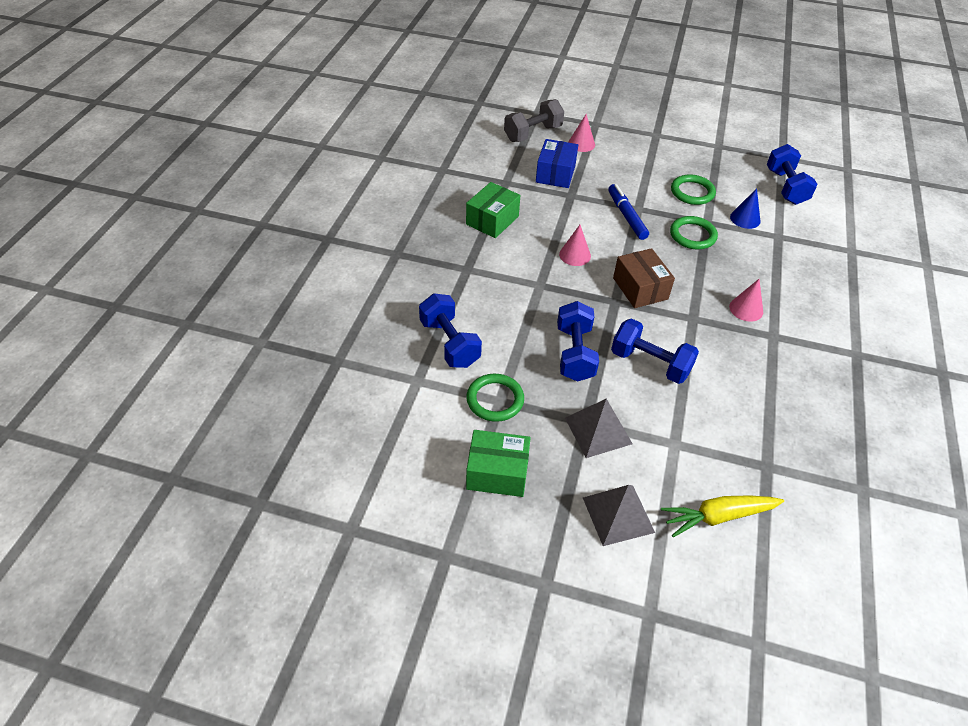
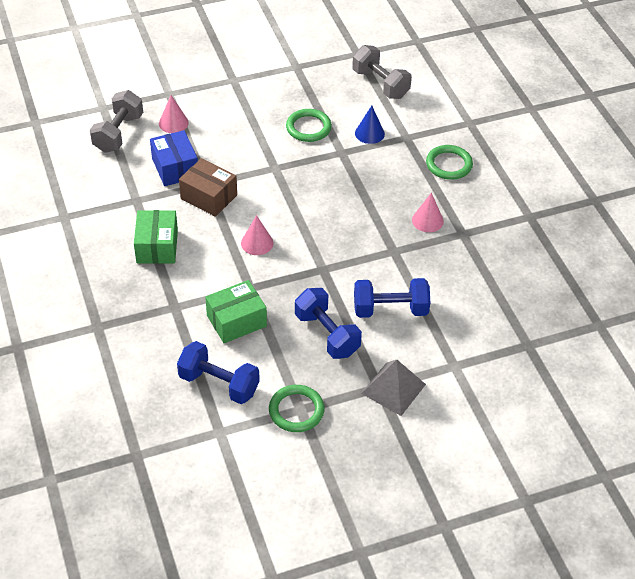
camera: 35 degrees left, 0 degrees up
(497, 473) = (346, 468): green box -> green box (236, 321)
(618, 514) = (455, 444): grey pyramid -> none
(626, 216) = (271, 181): blue marker -> none
(640, 288) = (334, 246): brown box -> brown box (209, 197)
(692, 235) = (339, 172): green ring -> green ring (449, 164)
(718, 517) = (522, 403): yellow carrot -> none
(785, 187) = (380, 84): blue dumbbell -> grey dumbbell

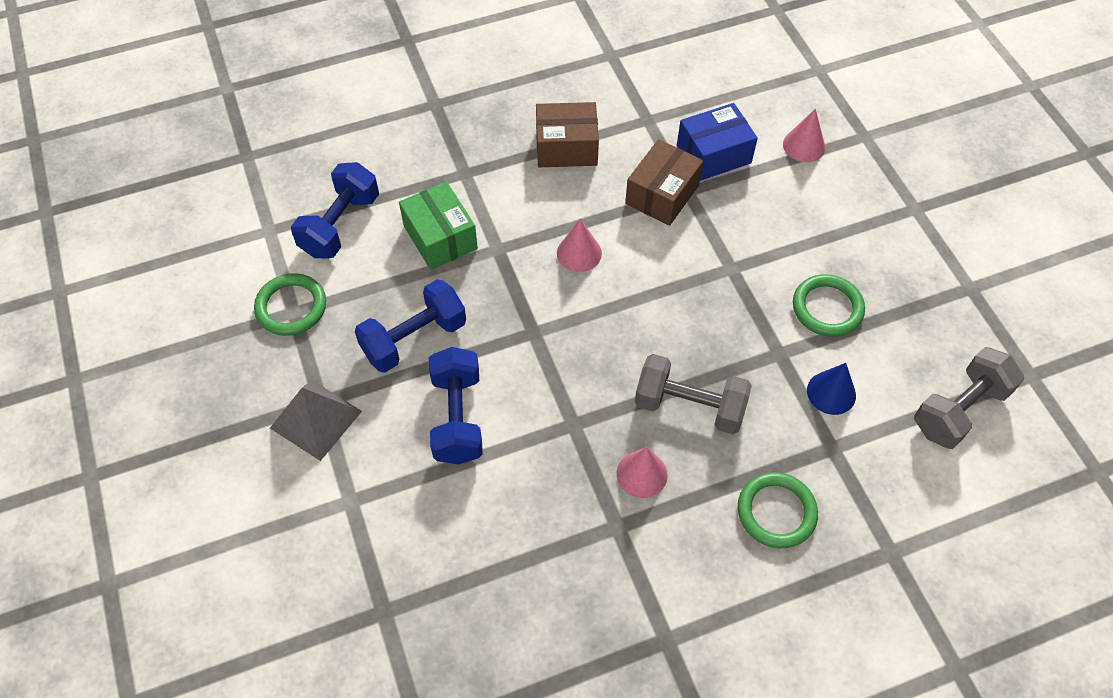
camera: 90 degrees right, 10 degrees up
(118, 133) = (771, 90): grey dumbbell -> grey dumbbell (689, 406)
(157, 246) = (566, 147): green box -> brown box

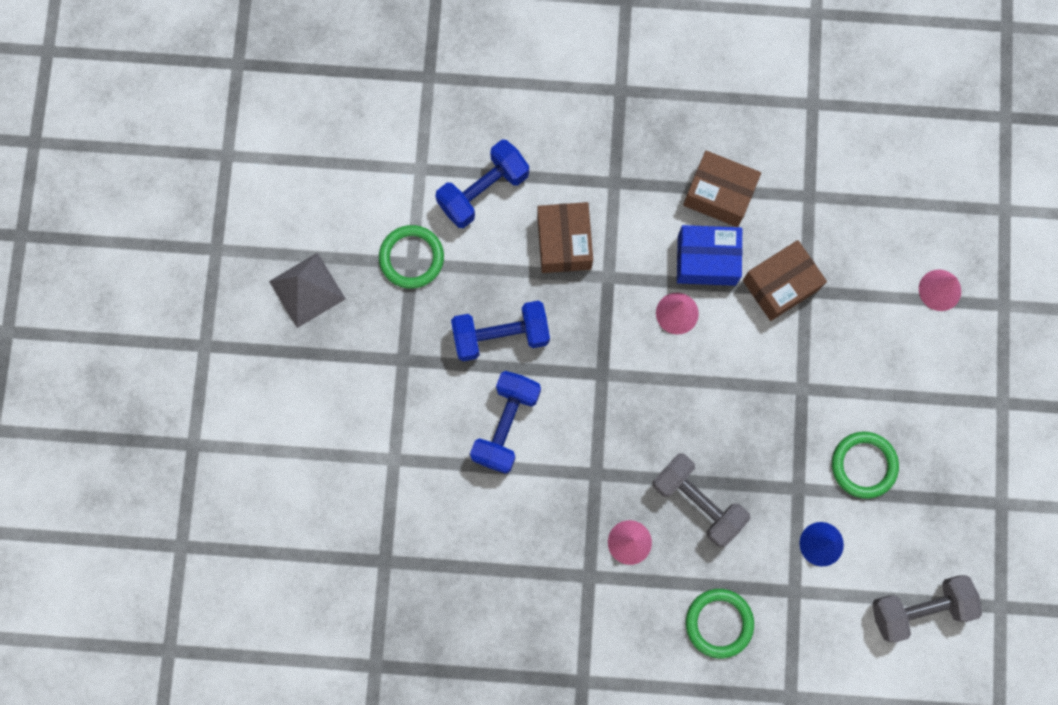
camera: 25 degrees right, 20 degrees up
(315, 419) = (393, 375): grey pyramid -> grey pyramid (307, 290)
(440, 237) = (564, 243): green box -> brown box
(713, 154) = (850, 262): blue box -> blue box (706, 260)

